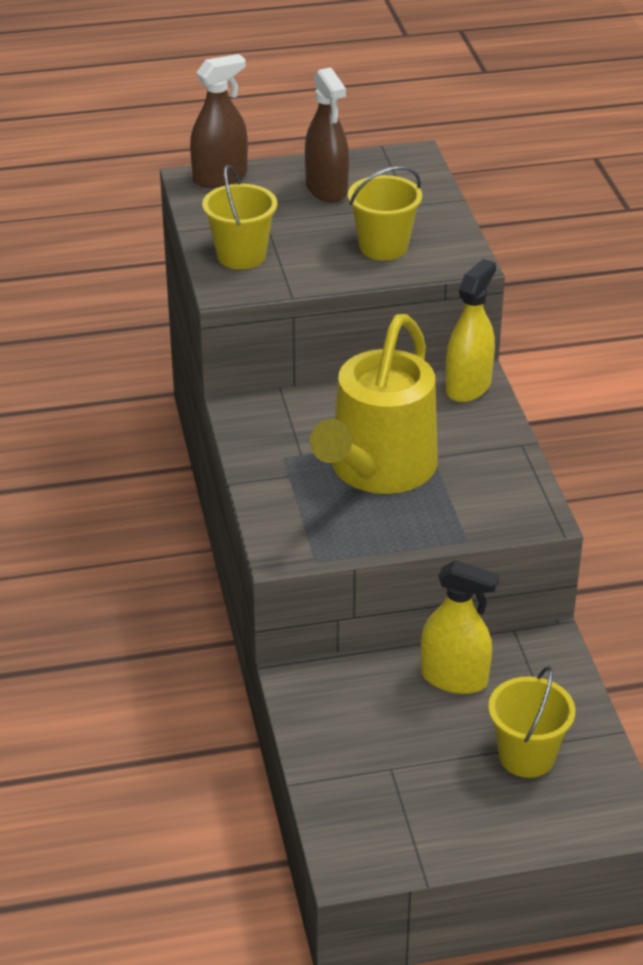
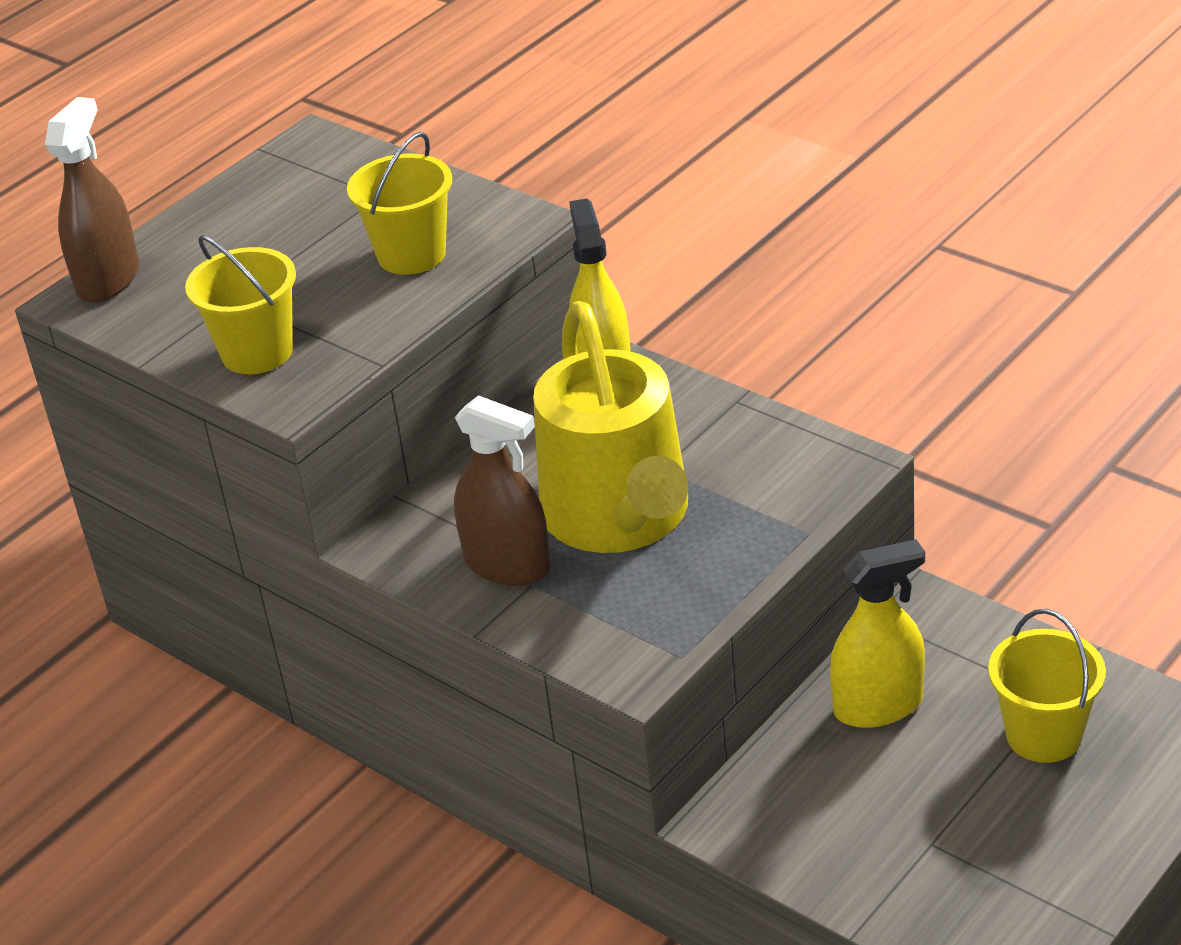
camera: 35 degrees left, 0 degrees up
(326, 189) = (259, 227): brown spray bottle -> brown spray bottle (507, 565)

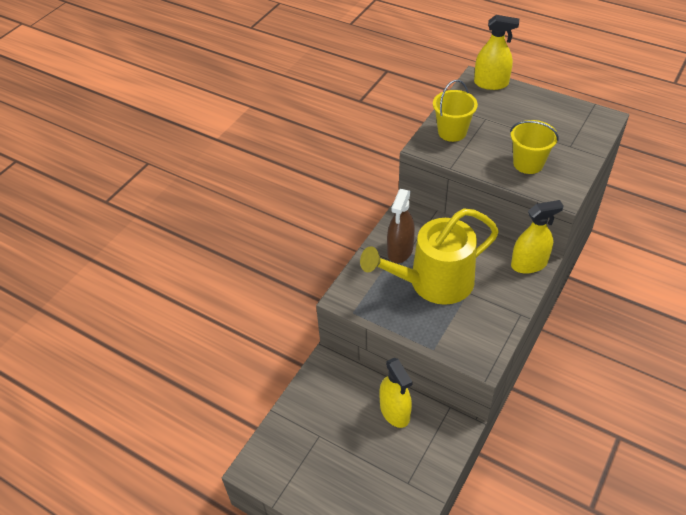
camera: 80 degrees right, 10 degrees up
(108, 279) = (491, 83): brown spray bottle -> yellow spray bottle
(1043, 735) = (384, 478): yellow bucket -> none

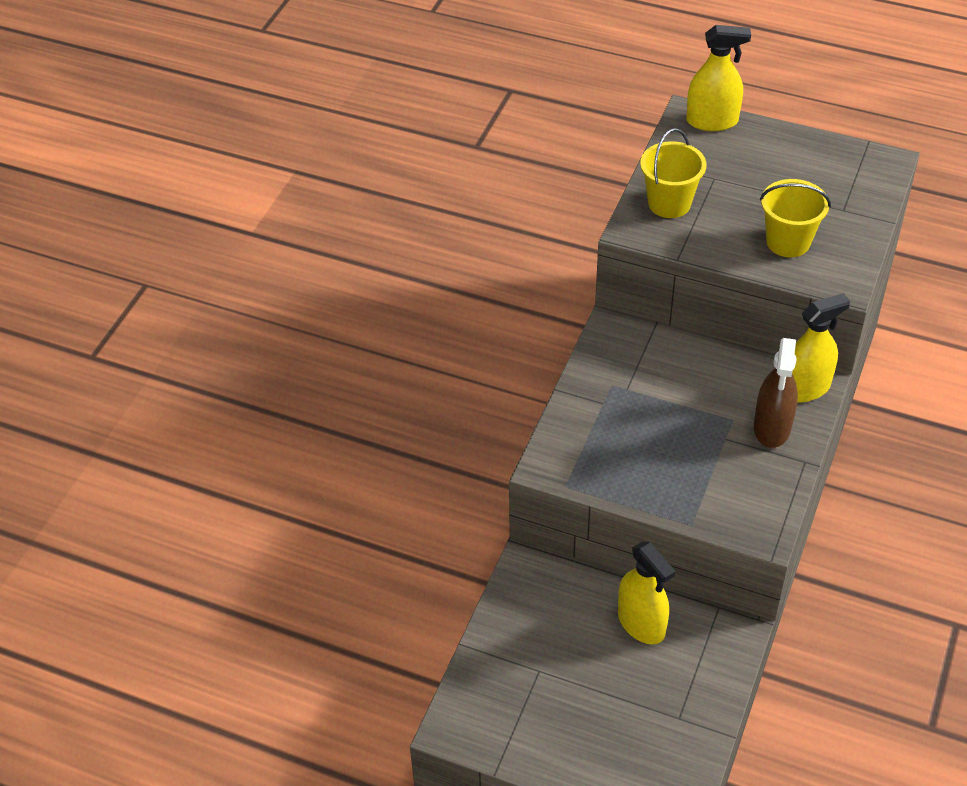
camera: 10 degrees left, 0 degrees up
(400, 250) = (615, 388): brown spray bottle -> brown spray bottle (772, 427)
(434, 282) = (674, 429): yellow watering can -> none

